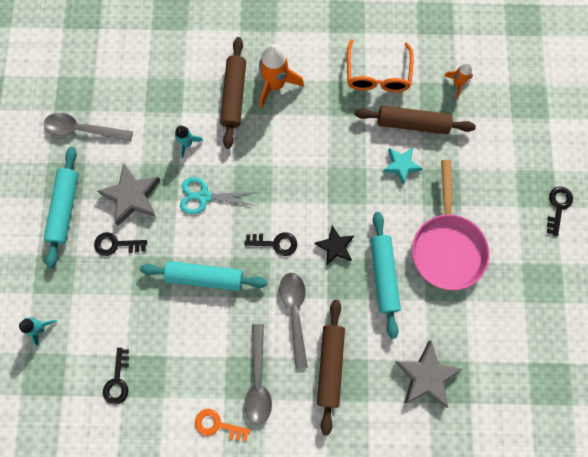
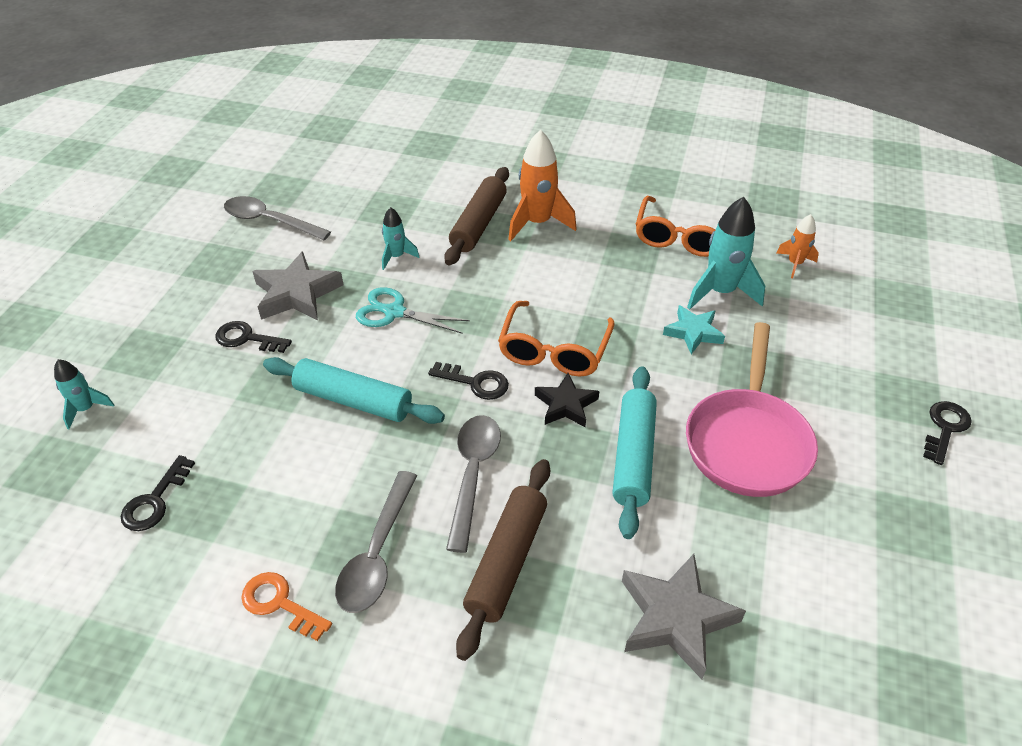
camera: 15 degrees right, 30 degrees down
(65, 208) = (202, 289): turquoise rolling pin -> none
(317, 203) = (554, 350): none -> orange glasses
(412, 123) = (720, 292): brown rolling pin -> turquoise rocket

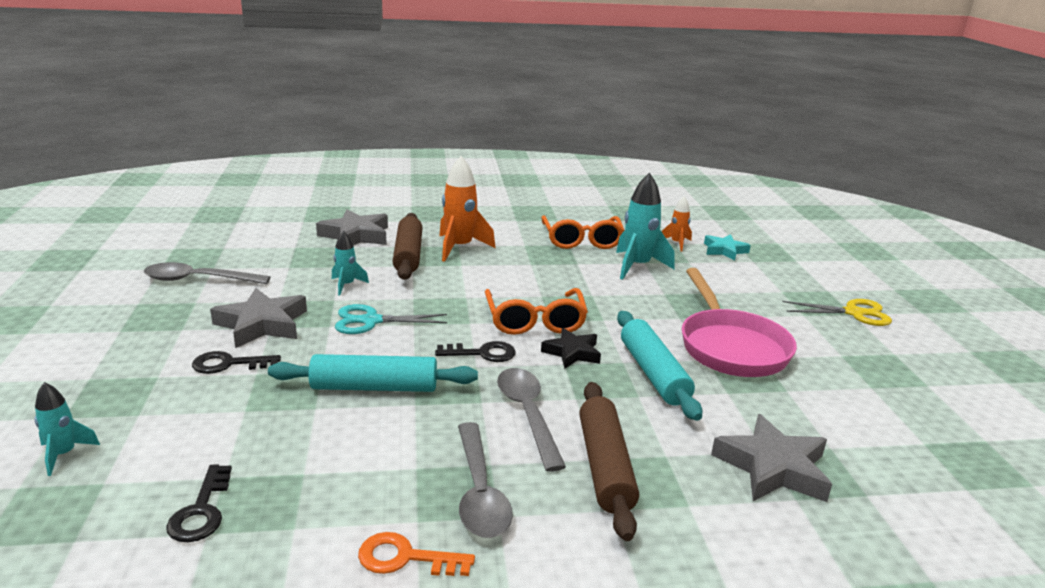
camera: 25 degrees left, 20 degrees down
(441, 184) = (355, 235): none -> grey star
(693, 332) = (637, 292): turquoise star -> turquoise star (724, 250)
(945, 428) = (853, 313): black key -> yellow scissors

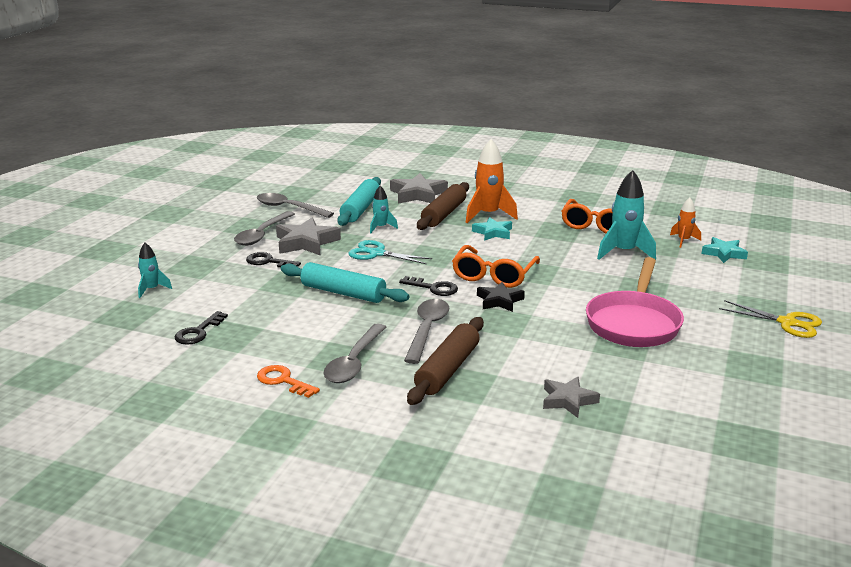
camera: 30 degrees right, 0 degrees up
(188, 324) = (262, 234): none -> grey spoon
(484, 268) = (493, 232): none -> turquoise star
(653, 373) = (547, 326): turquoise rolling pin -> turquoise rolling pin (360, 209)
(772, 467) = (568, 400): grey star -> grey star, size x0.64

